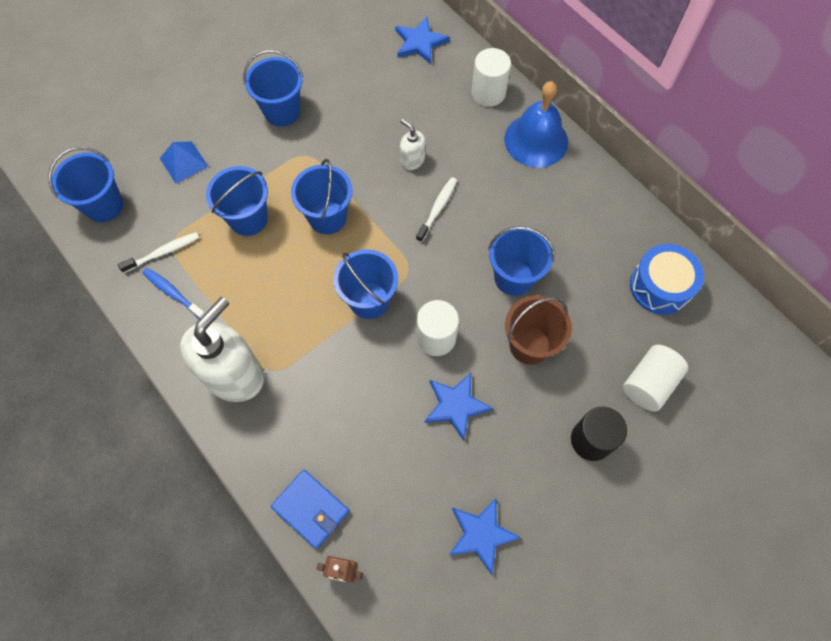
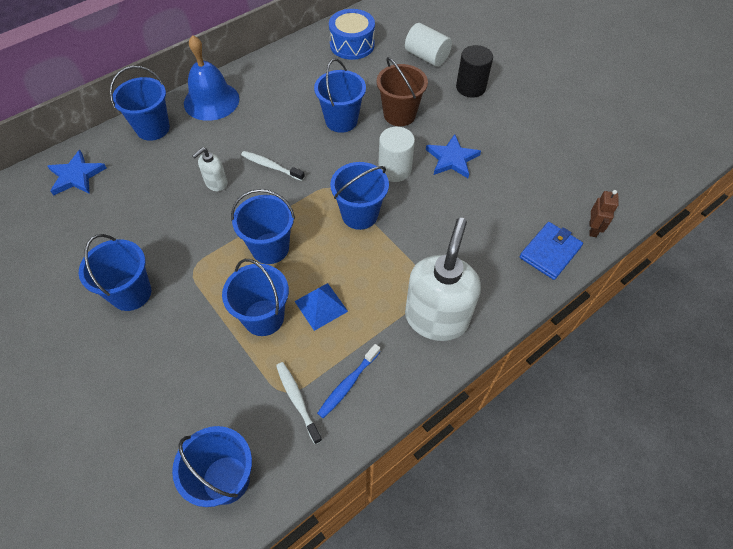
camera: 90 degrees left, 10 degrees down
(183, 162) = (179, 391): blue pyramid -> blue pyramid (321, 306)
(234, 375) = (436, 318): white soap dispenser -> white soap dispenser turned 75 degrees clockwise
(481, 534) = (548, 147): blue star -> none
(488, 93) = (153, 128): white cylinder -> blue bucket

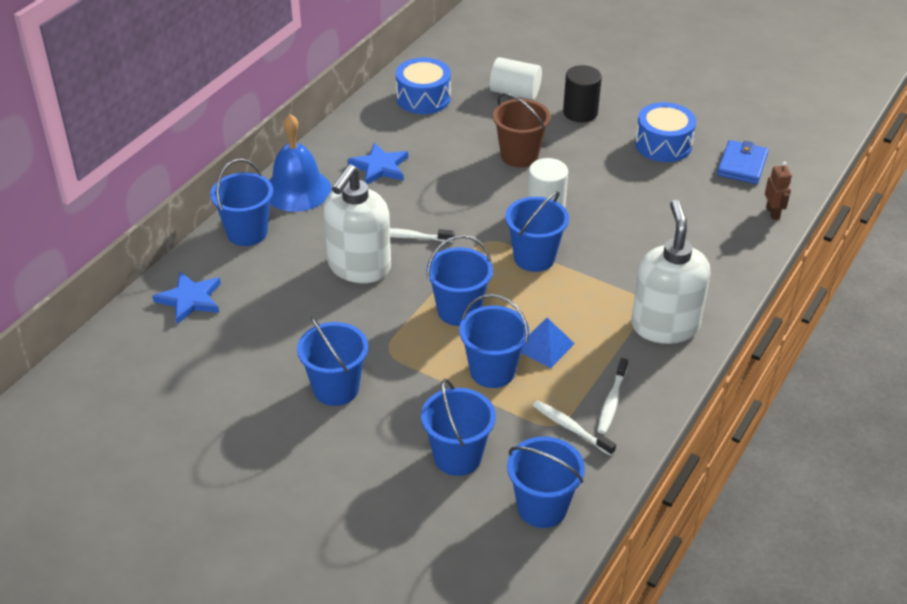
camera: 20 degrees left, 15 degrees down
(216, 183) = (359, 267): white soap dispenser -> white soap dispenser, size x2.15
(341, 121) = (459, 176): blue bucket -> blue bucket (457, 457)
(348, 384) = (611, 401): blue toothbrush -> white toothbrush
(452, 159) = (599, 184): blue star -> blue star (380, 167)
(526, 135) = (663, 144): none -> blue drum
(550, 252) = (742, 243): blue wallet -> blue wallet (742, 165)

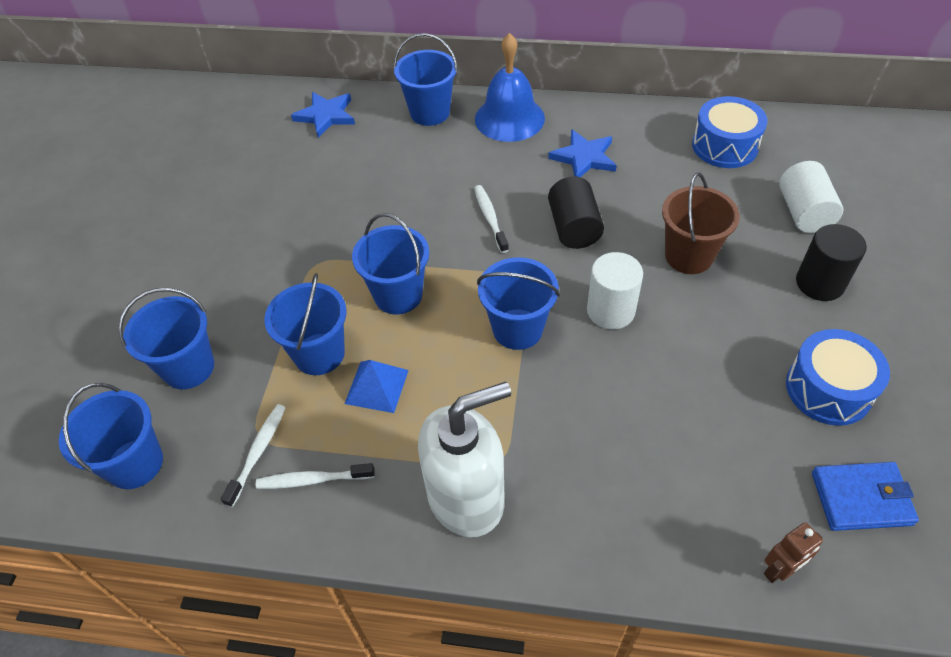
camera: 70 degrees right, 10 degrees up
(336, 388) = (251, 246): blue bucket -> none
(359, 267) = (423, 199): white soap dispenser -> none
(453, 198) = (574, 228): none -> black cylinder

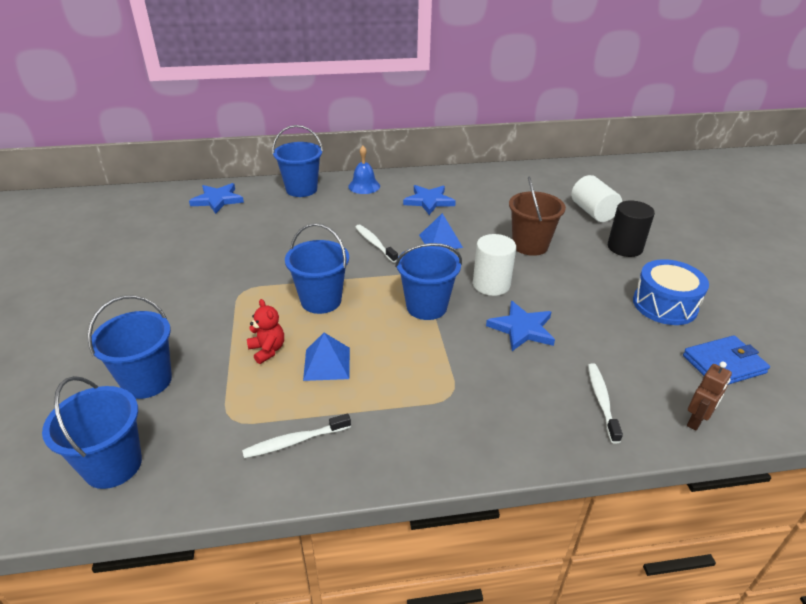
camera: 20 degrees left, 15 degrees down
(258, 452) = (235, 431): white toothbrush -> white toothbrush (602, 401)
(319, 354) = (267, 350): blue bucket -> red teddy bear
(467, 497) = (436, 425): white soap dispenser -> none
(509, 118) = (364, 186): blue bell -> blue bell, size x0.60
(574, 228) = (440, 241): black cylinder -> blue pyramid
(621, 386) = (522, 329): none -> blue star
(724, 146) = (522, 184): blue drum -> none

